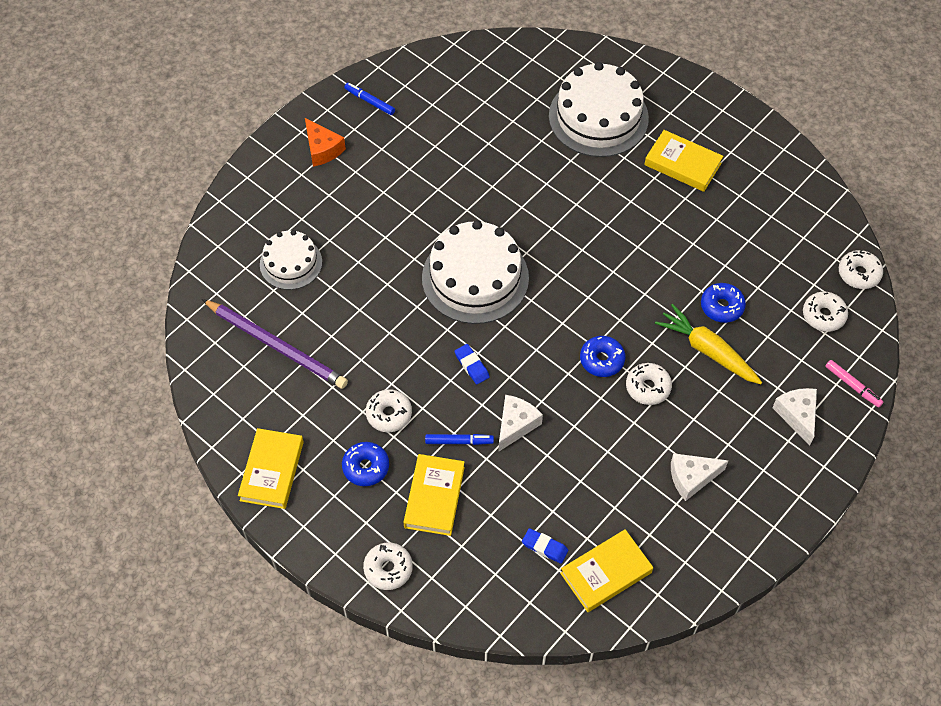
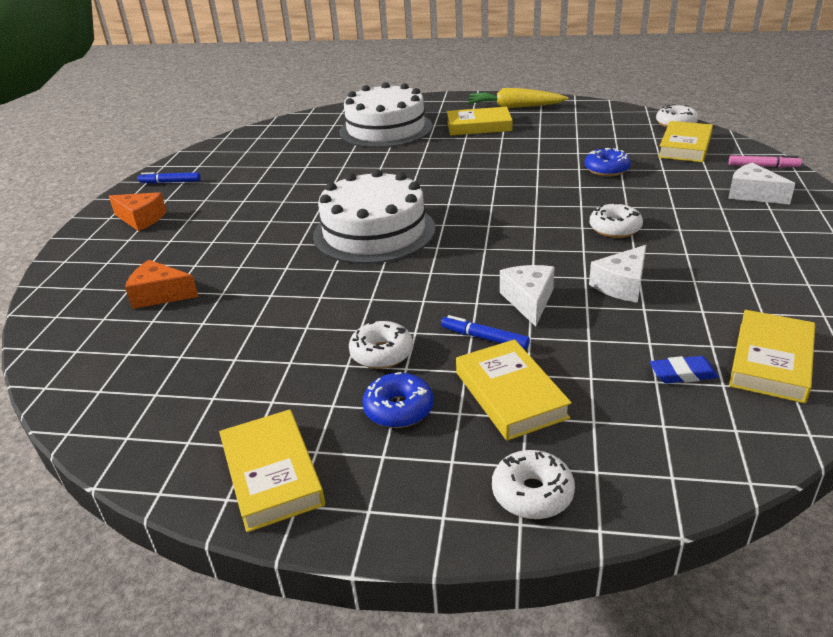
camera: 30 degrees left, 25 degrees down
(277, 346) = (189, 359): purple pencil -> none
(291, 263) = (160, 295): white cake -> orange cheese
(459, 441) = (484, 338): blue marker -> blue marker turned 120 degrees counterclockwise
(471, 365) = (434, 282): blue eraser -> none
(602, 360) = (553, 230): blue donut -> none
(692, 478) = (736, 261): white cheese -> white cheese (622, 285)
(707, 350) = (631, 192): yellow carrot -> yellow carrot (514, 107)
(823, 315) = (685, 146): white donut -> yellow book

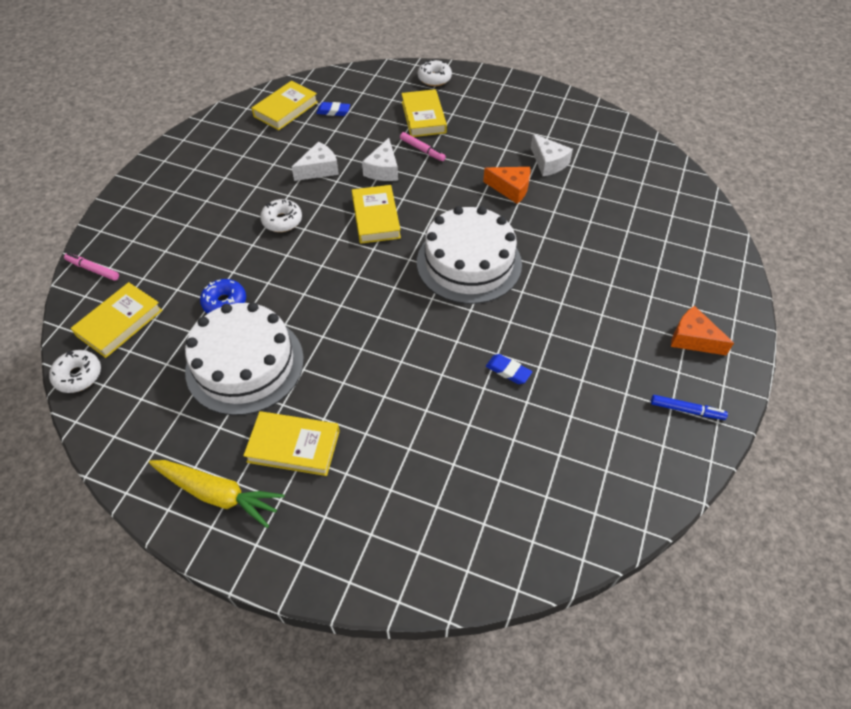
camera: 170 degrees left, 20 degrees up
(160, 295) = (637, 229): orange cheese -> orange cheese (510, 189)
(272, 474) = (545, 103): yellow book -> yellow book (376, 218)
(322, 177) = (508, 371): none -> blue eraser
(381, 353) = (484, 152): white donut -> none
(386, 129) = (414, 478): white cake -> white cake (245, 364)
(398, 409) = (481, 120): blue donut -> none
(484, 338) = (422, 150): blue marker -> pink marker
(753, 194) = (146, 234): white cheese -> white cheese (548, 163)

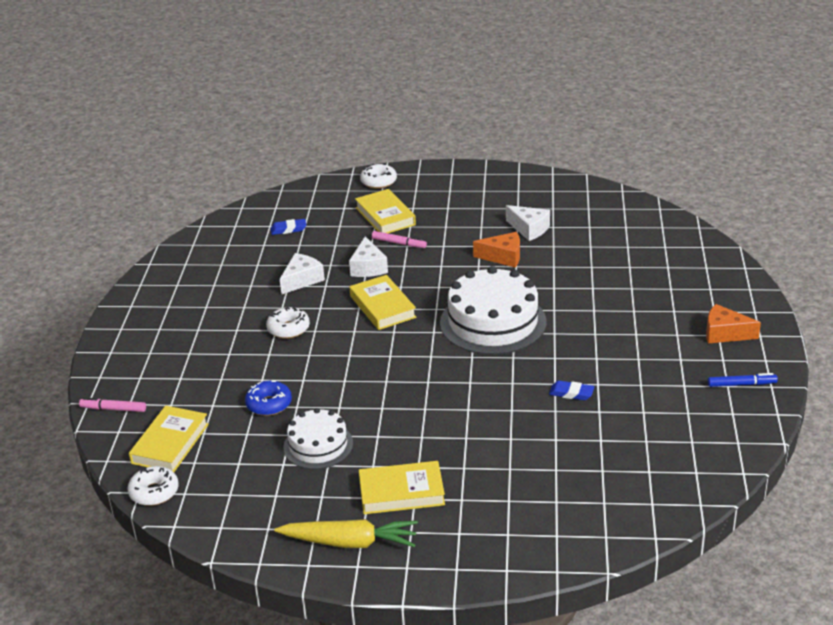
camera: 15 degrees left, 20 degrees down
(245, 364) = (318, 445): white cake -> white cake, size x0.59
(285, 109) = (236, 237): yellow book -> none

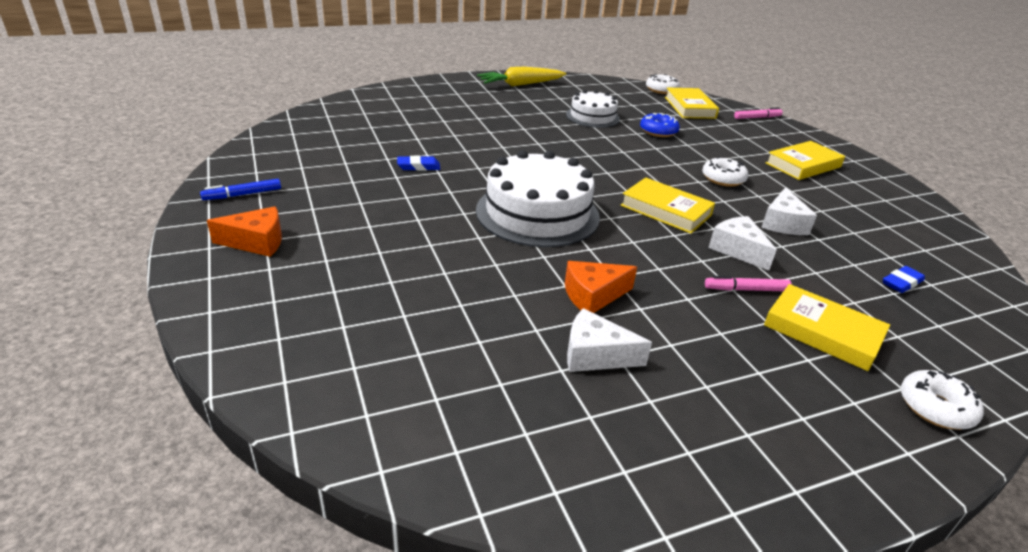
camera: 150 degrees right, 0 degrees up
(401, 492) = (510, 104): yellow book -> yellow book (803, 165)

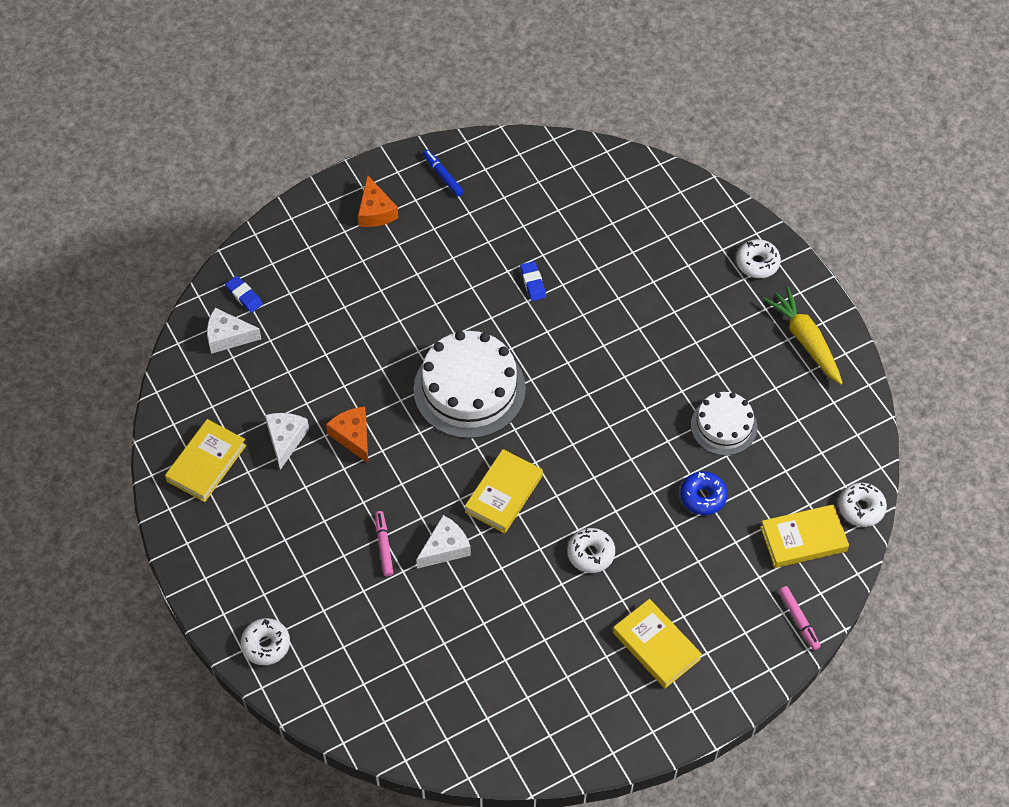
camera: 85 degrees right, 25 degrees up
(445, 87) = (757, 263): none -> white donut
(783, 223) = (505, 596): white cheese -> white cheese (228, 336)
(822, 332) = (337, 591): yellow book -> yellow book (206, 463)
(901, 283) = (421, 675): blue eraser -> blue eraser (244, 296)

